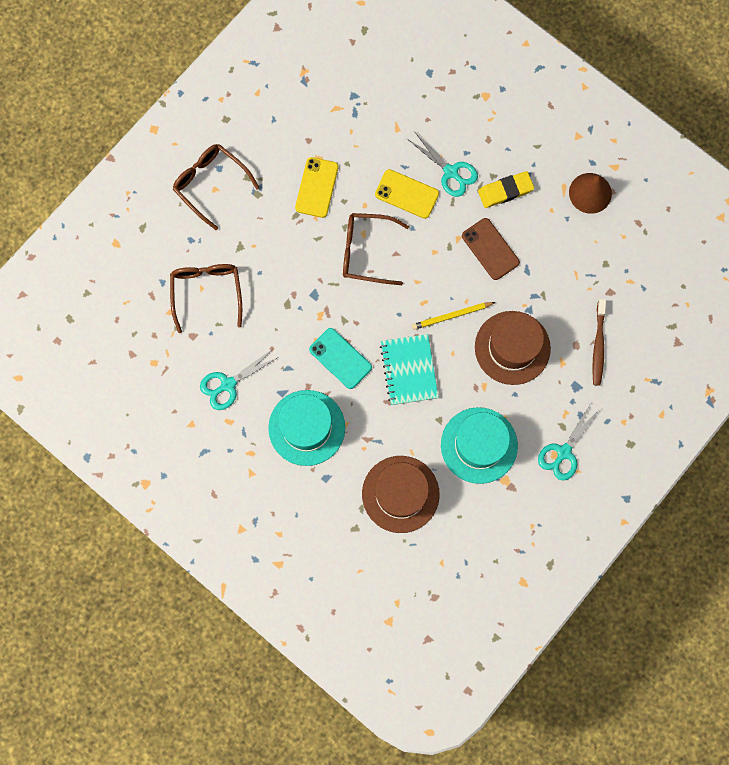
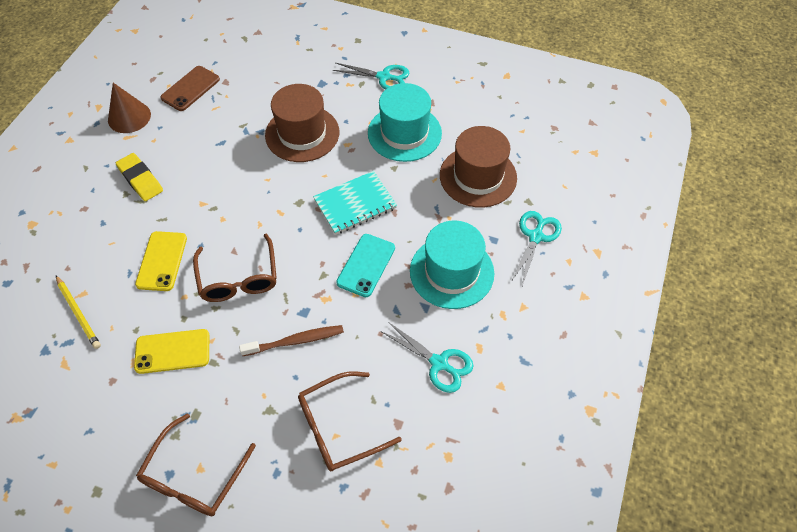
camera: 110 degrees left, 20 degrees down
(451, 172) = (128, 229): turquoise scissors -> turquoise scissors (536, 237)
(451, 316) = (287, 186): yellow pencil -> yellow pencil (78, 313)
(490, 249) = (207, 175): brown phone -> brown phone (190, 88)
(598, 345) = (278, 78): brown toothbrush -> brown toothbrush (295, 341)

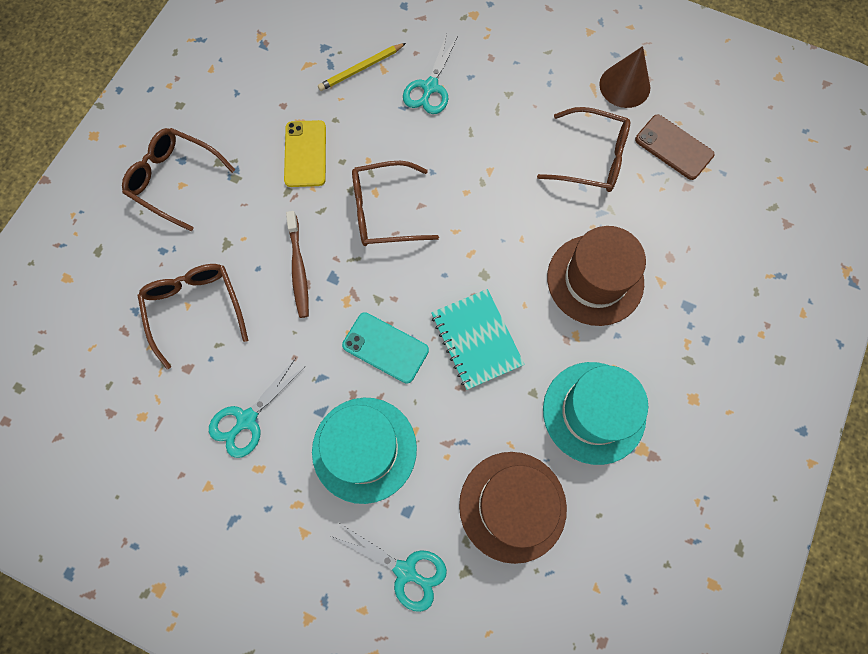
camera: 95 degrees right, 15 degrees up
(140, 179) = (528, 106): yellow eraser -> none
(162, 261) = (414, 136): yellow phone -> none
(196, 136) = (592, 159): none -> brown glasses
(384, 77) = (703, 392): turquoise scissors -> turquoise scissors (430, 87)

